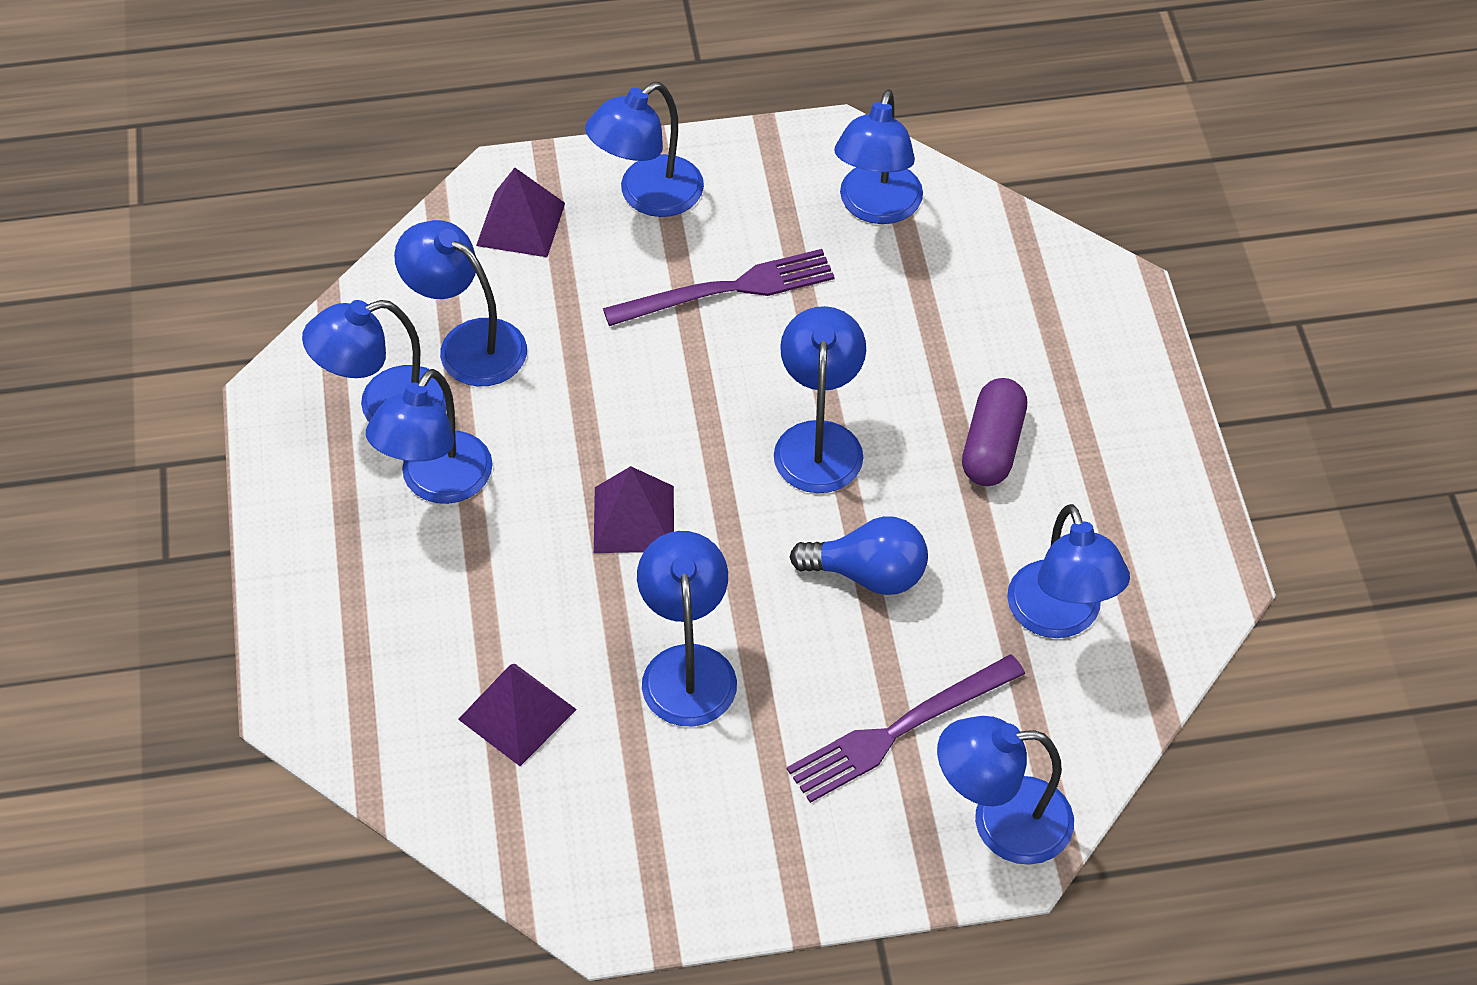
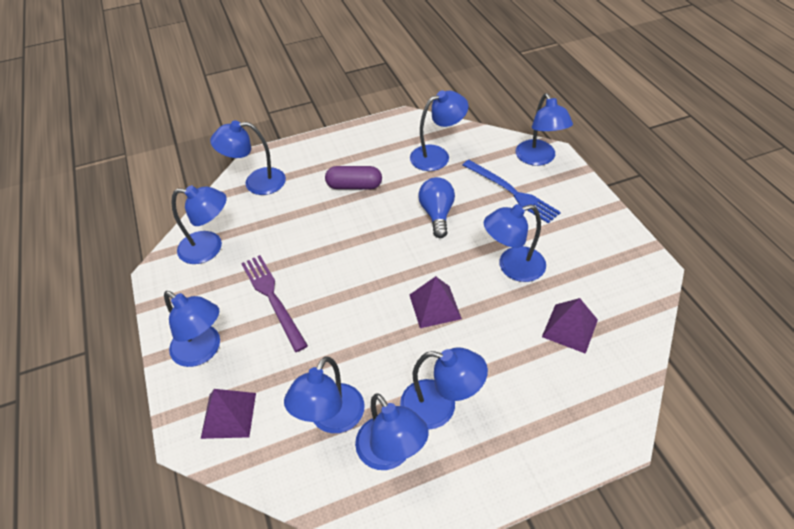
camera: 100 degrees left, 5 degrees down
(819, 440) = (366, 244): blue lamp -> blue lamp (256, 182)
(899, 730) = (512, 192): purple fork -> blue fork

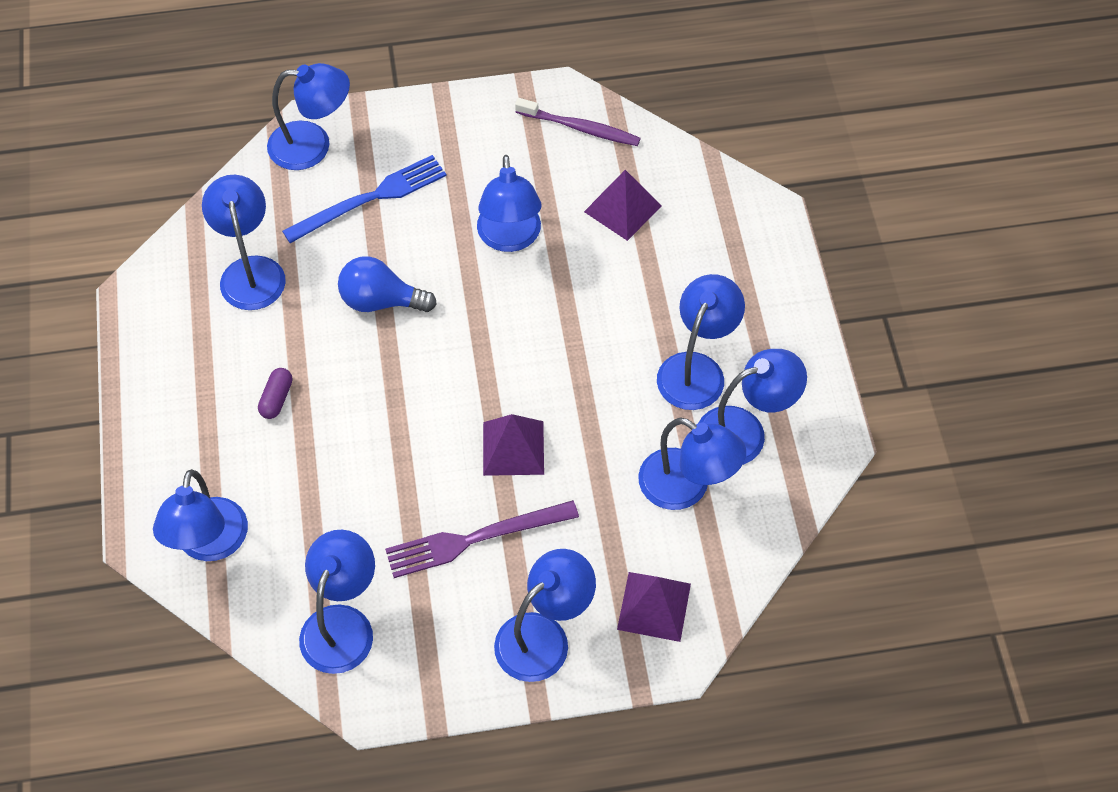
camera: 80 degrees left, 10 degrees up
(354, 186) = (276, 398): purple capsule -> purple capsule, size x0.60
(434, 306) = (548, 341): purple pyramid -> purple pyramid (513, 448)
(630, 287) = (580, 128): none -> purple toothbrush

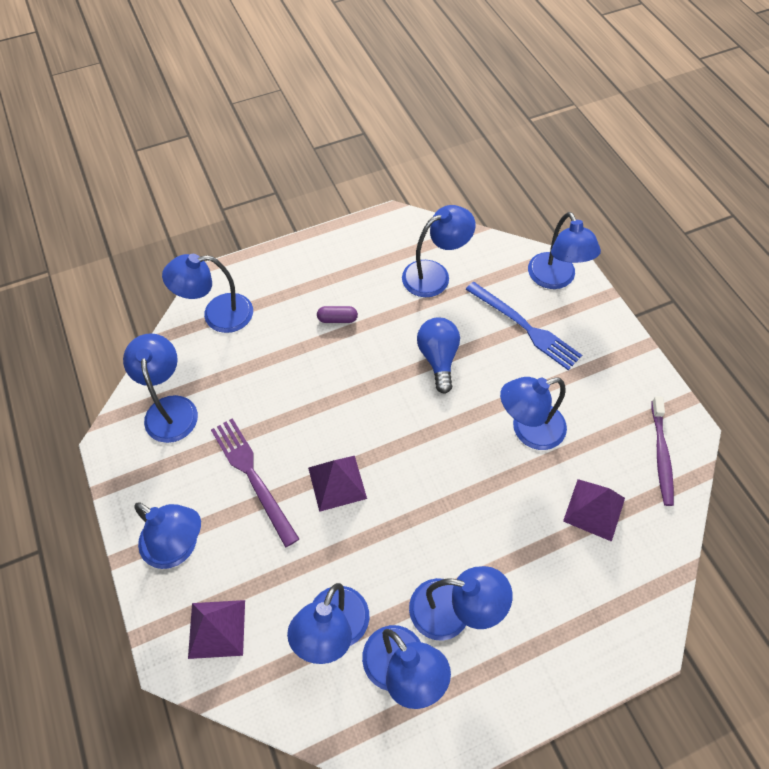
camera: 75 degrees right, 0 degrees up
(342, 624) = (170, 408): blue lamp -> blue lamp turned 105 degrees counterclockwise

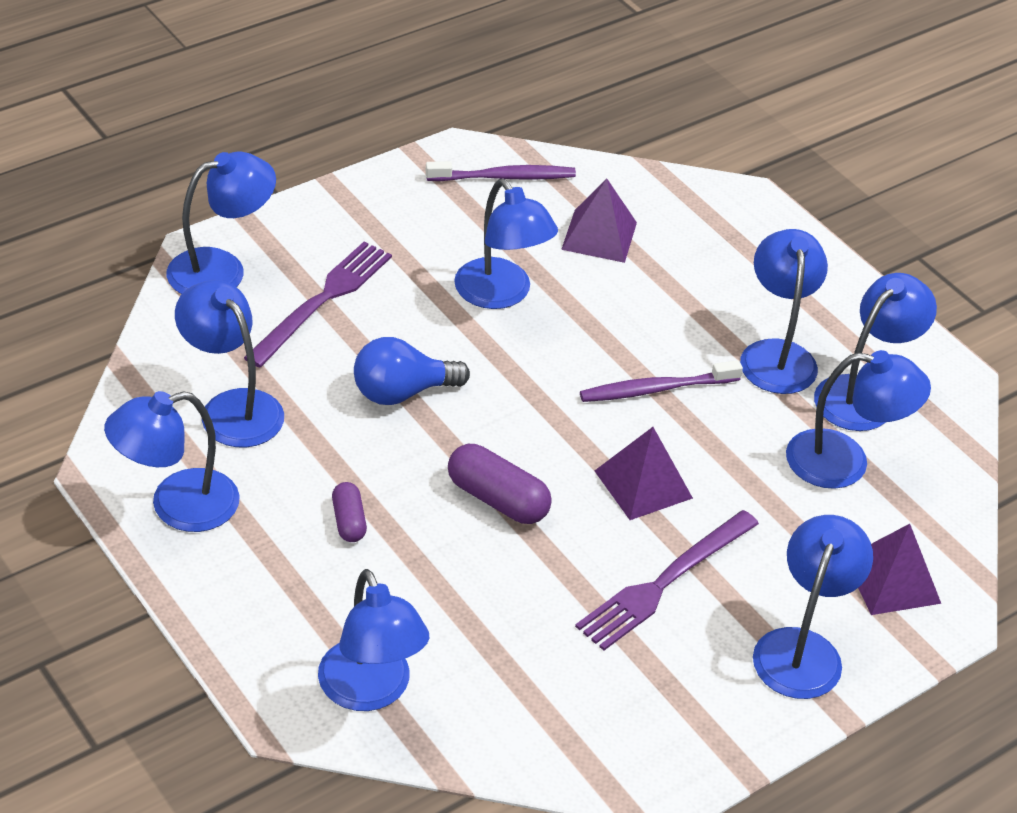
camera: 105 degrees left, 15 degrees down
(170, 408) = (579, 716): blue lamp -> blue lamp (177, 506)
(340, 396) = (497, 499): none -> purple capsule
(425, 512) = (656, 389): none -> purple toothbrush
(525, 327) = (322, 300): blue fork -> purple fork

